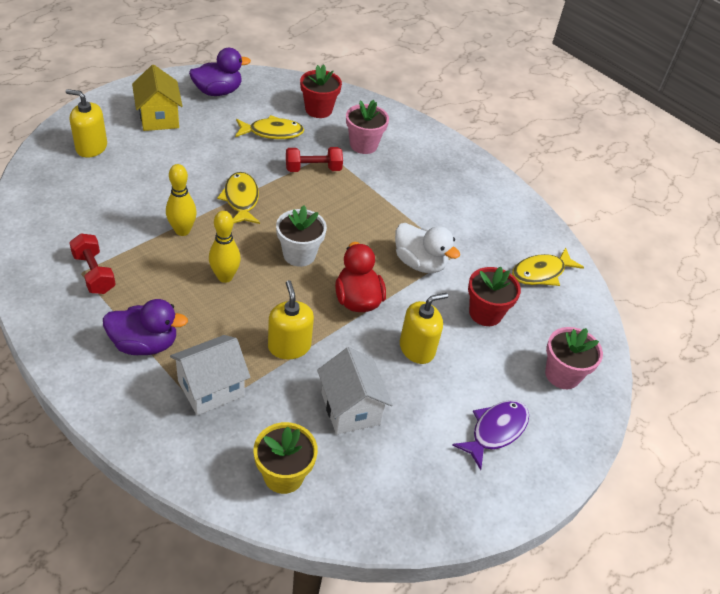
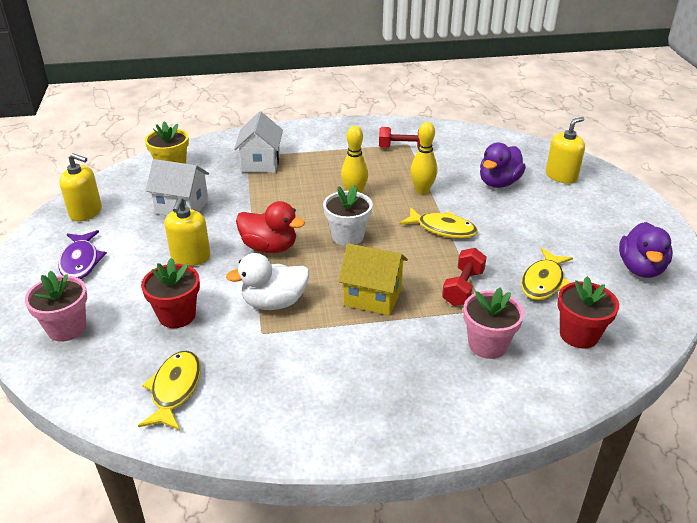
camera: 130 degrees right, 10 degrees down
(145, 344) = (321, 151): purple duck -> purple duck (498, 183)
(159, 118) = (597, 219): yellow house -> yellow house (372, 297)
(289, 346) = (260, 200): yellow soap dispenser -> yellow soap dispenser (86, 212)

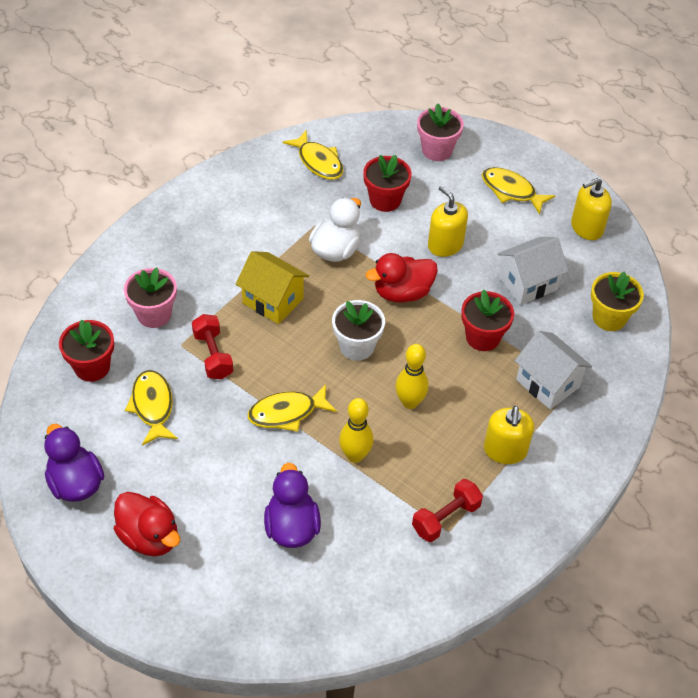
camera: 135 degrees right, 15 degrees up
(81, 261) = (511, 191): purple fish -> yellow fish
(259, 198) = (482, 337): none -> red flower pot
(372, 297) = (273, 301): yellow house -> yellow house turned 60 degrees clockwise
(561, 176) = (235, 593): yellow soap dispenser -> yellow soap dispenser (505, 450)
(600, 219) = (149, 537): none -> red duck

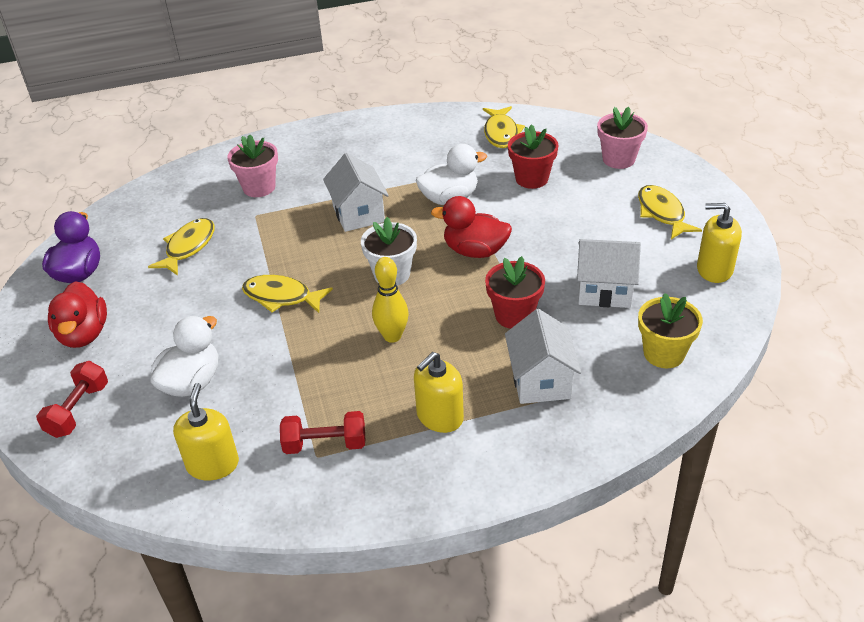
camera: 40 degrees right, 10 degrees down
(92, 367) = (177, 203): red flower pot -> none
(213, 355) = (270, 232): red dumbbell -> red dumbbell (78, 410)
(273, 301) = (358, 214): yellow house -> white house
(292, 527) = (191, 382): purple duck -> white duck
(355, 455) = (301, 354): yellow bowling pin -> none
(445, 245) = (553, 230): yellow soap dispenser -> yellow soap dispenser (212, 464)

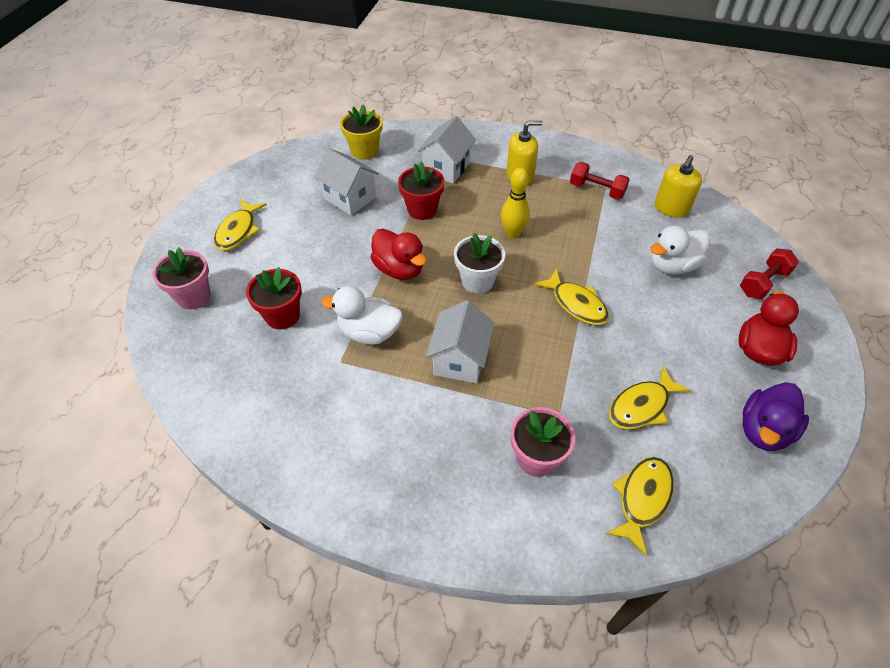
camera: 150 degrees left, 10 degrees up
(501, 133) = (240, 392): yellow fish -> yellow fish (642, 499)
(714, 269) = (269, 179): yellow soap dispenser -> none

